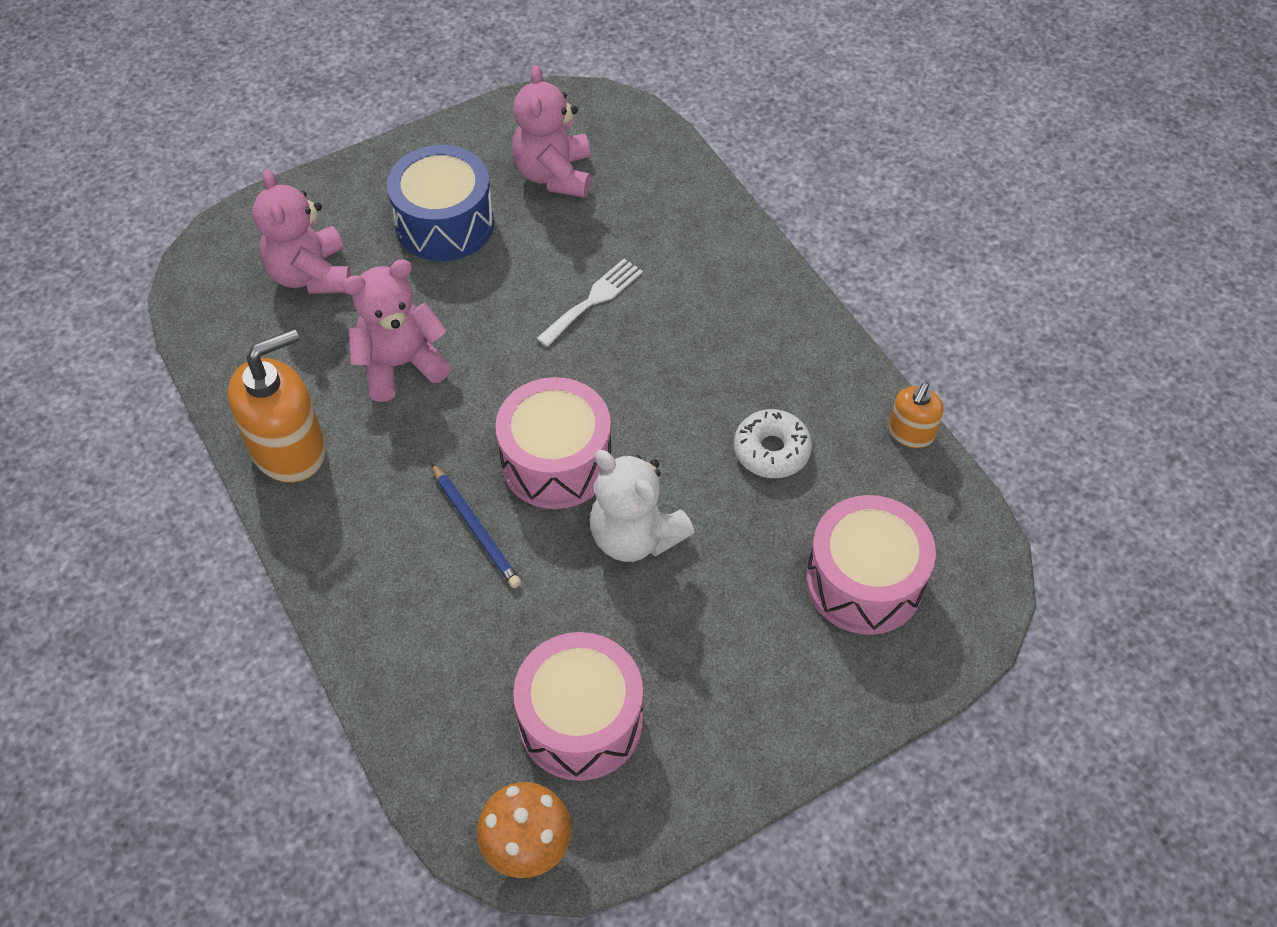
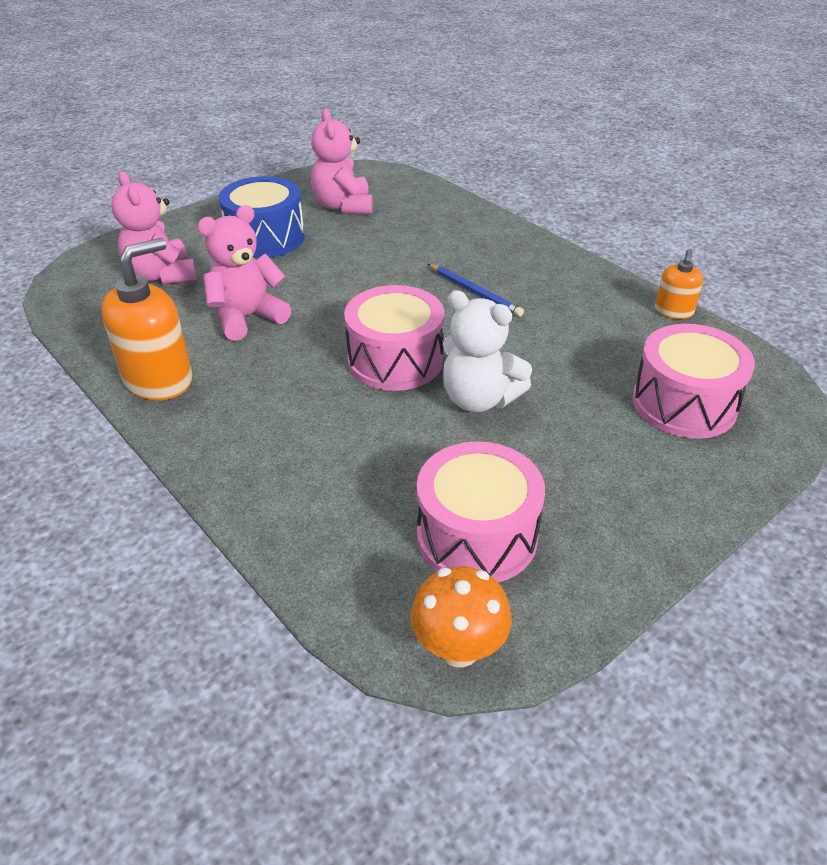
camera: 10 degrees left, 15 degrees down
(476, 528) = (338, 411): blue pencil -> blue pencil (475, 292)
(593, 300) = (395, 266): white fork -> none
(771, 450) = (570, 333): white donut -> none

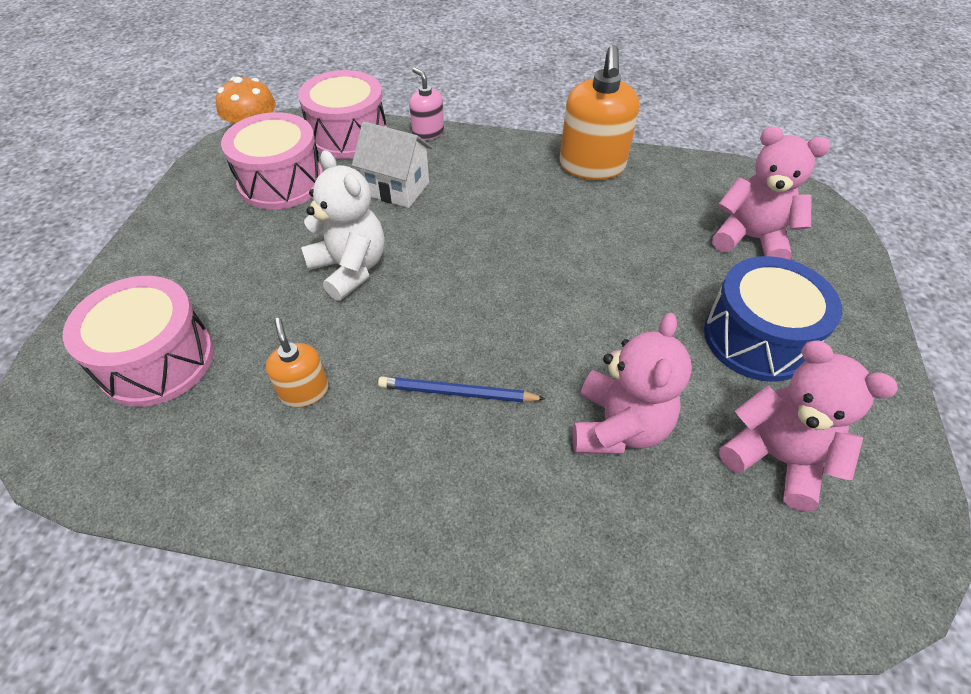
camera: 140 degrees right, 10 degrees up
(244, 514) = (428, 132): none -> pink soap dispenser
(247, 317) = (616, 239): pink teddy bear -> pink teddy bear (618, 426)
(361, 455) = (397, 189): none -> white house
(395, 360) = (450, 267): pink drum -> pink drum (348, 135)
(479, 399) = (350, 269): white teddy bear -> white teddy bear turned 60 degrees clockwise
(674, 311) = (199, 508): orange soap dispenser -> orange soap dispenser (304, 391)

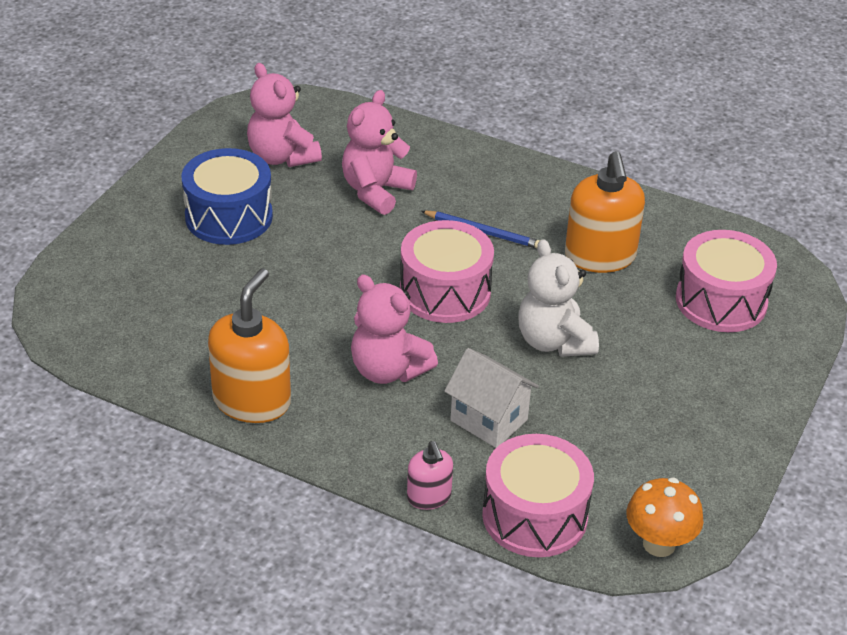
camera: 165 degrees left, 10 degrees down
(281, 182) = (622, 459): pink drum -> pink drum (445, 292)
(304, 391) = (600, 256): orange soap dispenser -> orange soap dispenser, size x1.87
(750, 238) = (155, 288): pink teddy bear -> pink teddy bear (388, 370)

